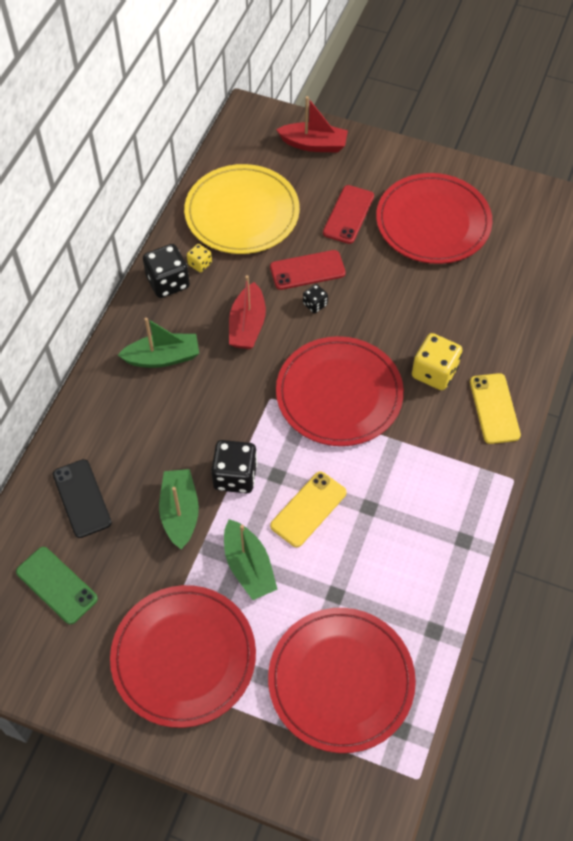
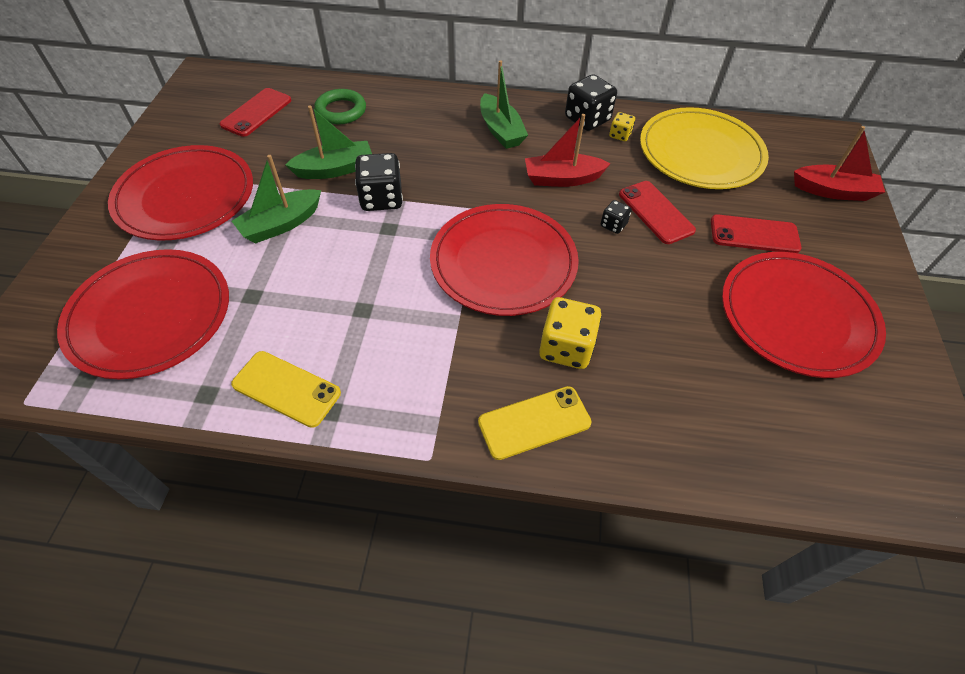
camera: 75 degrees right, 5 degrees down
(56, 585) = (256, 112): green phone -> red phone
(82, 498) = (341, 111): black phone -> green ring
(308, 509) = (352, 259): yellow phone -> yellow phone (286, 389)
(314, 144) = (833, 191): red boat -> red boat turned 75 degrees counterclockwise

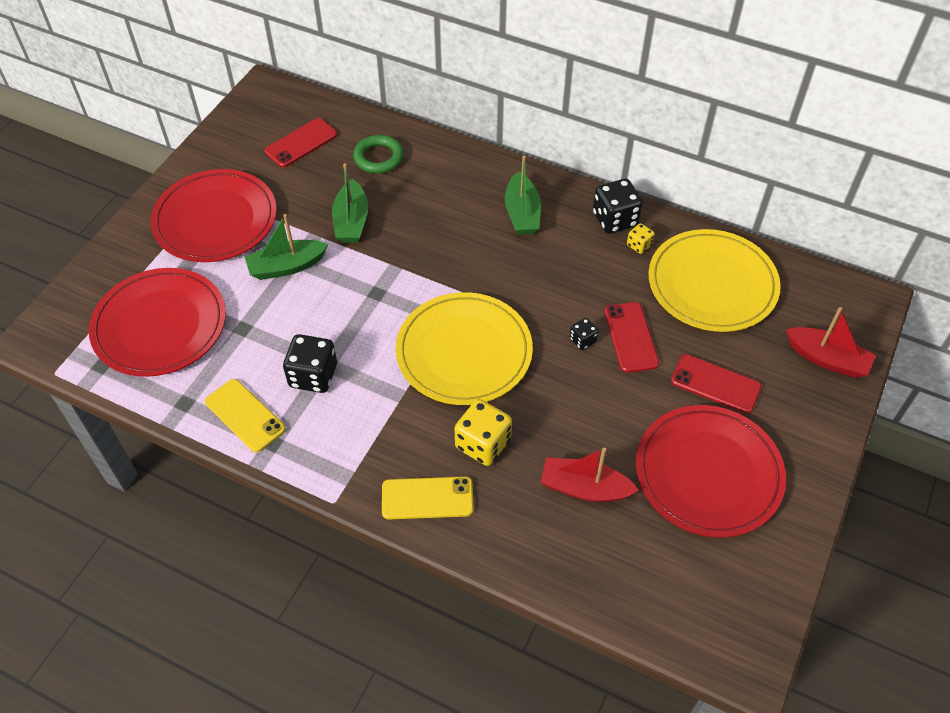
camera: 20 degrees right, 0 degrees up
(335, 169) = (351, 221): green boat -> green boat turned 90 degrees clockwise
(381, 199) = (381, 261): black dice -> black dice (313, 376)
(503, 262) = (464, 352): red plate -> yellow plate
(562, 179) = (557, 280): red boat -> red boat (584, 488)

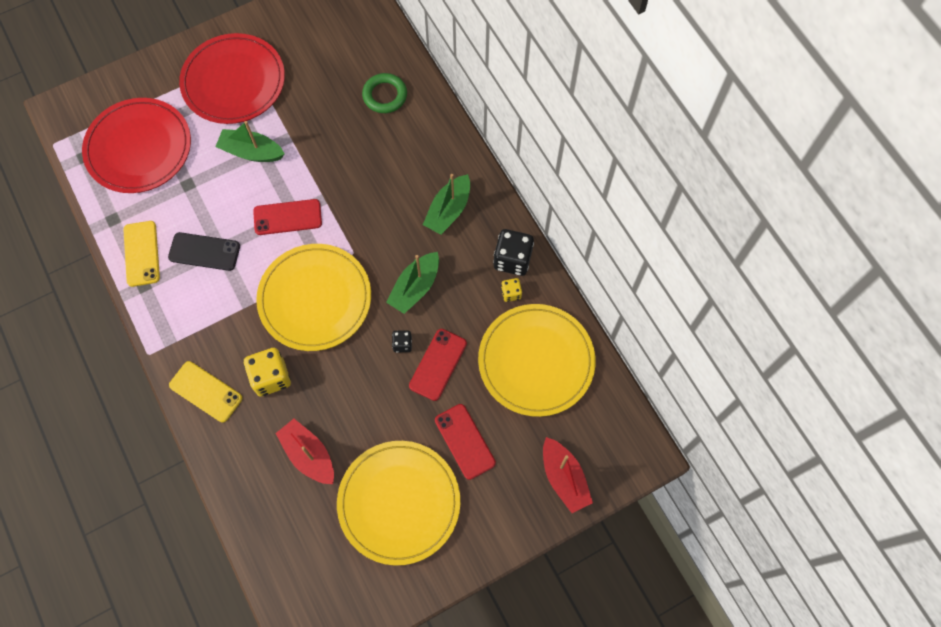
camera: 35 degrees right, 15 degrees up
(301, 143) = (340, 48): red phone -> red phone (287, 217)
(313, 376) = (204, 252): black dice -> black phone
(351, 221) = (323, 140): green boat -> green boat (415, 287)
(708, 473) = (399, 502): red plate -> yellow plate

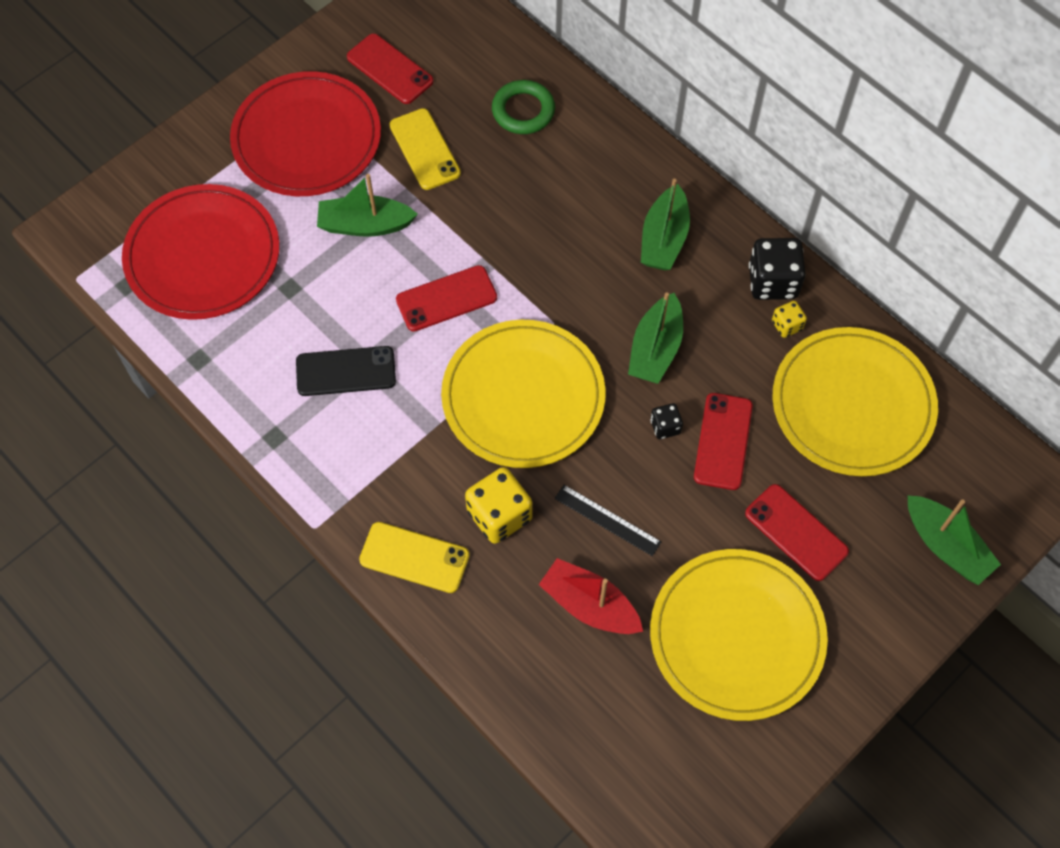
camera: 15 degrees left, 5 degrees down
(141, 253) = (257, 395): yellow phone -> yellow phone (424, 149)
(305, 45) = (389, 69): none -> red phone
(341, 399) = (607, 520): none -> black ruler
(564, 478) = (945, 546): red boat -> green boat

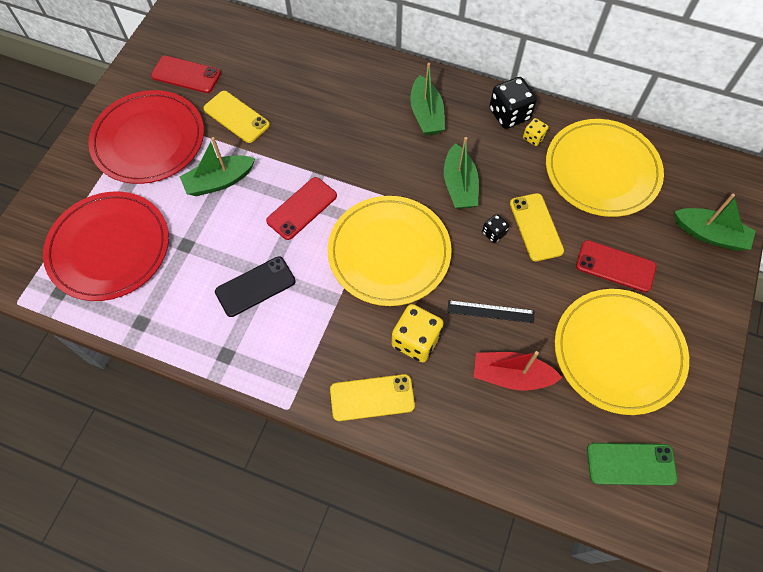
camera: 25 degrees left, 0 degrees up
(523, 111) = (291, 69): green ring -> none
(674, 768) = (631, 464): none -> green phone
(723, 441) = (536, 227): red phone -> yellow phone

